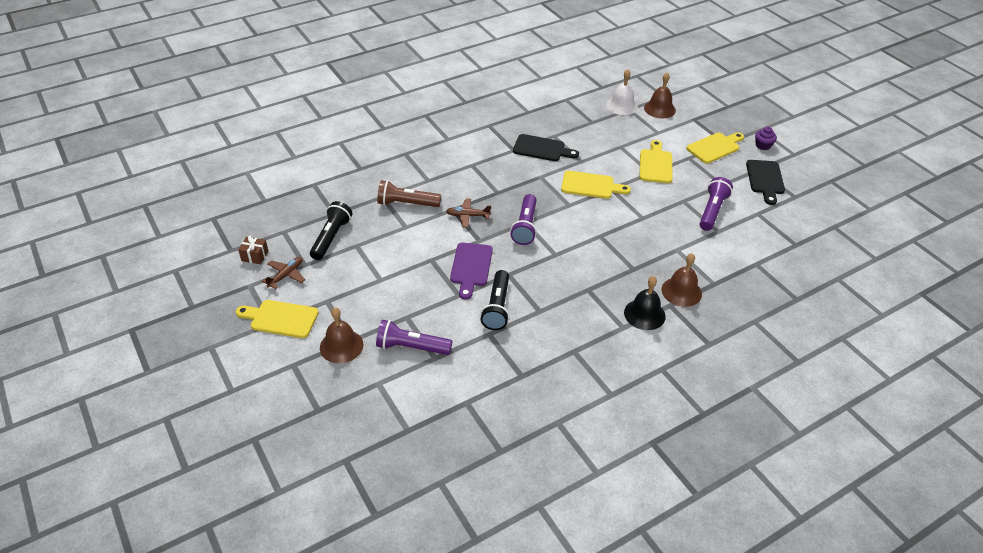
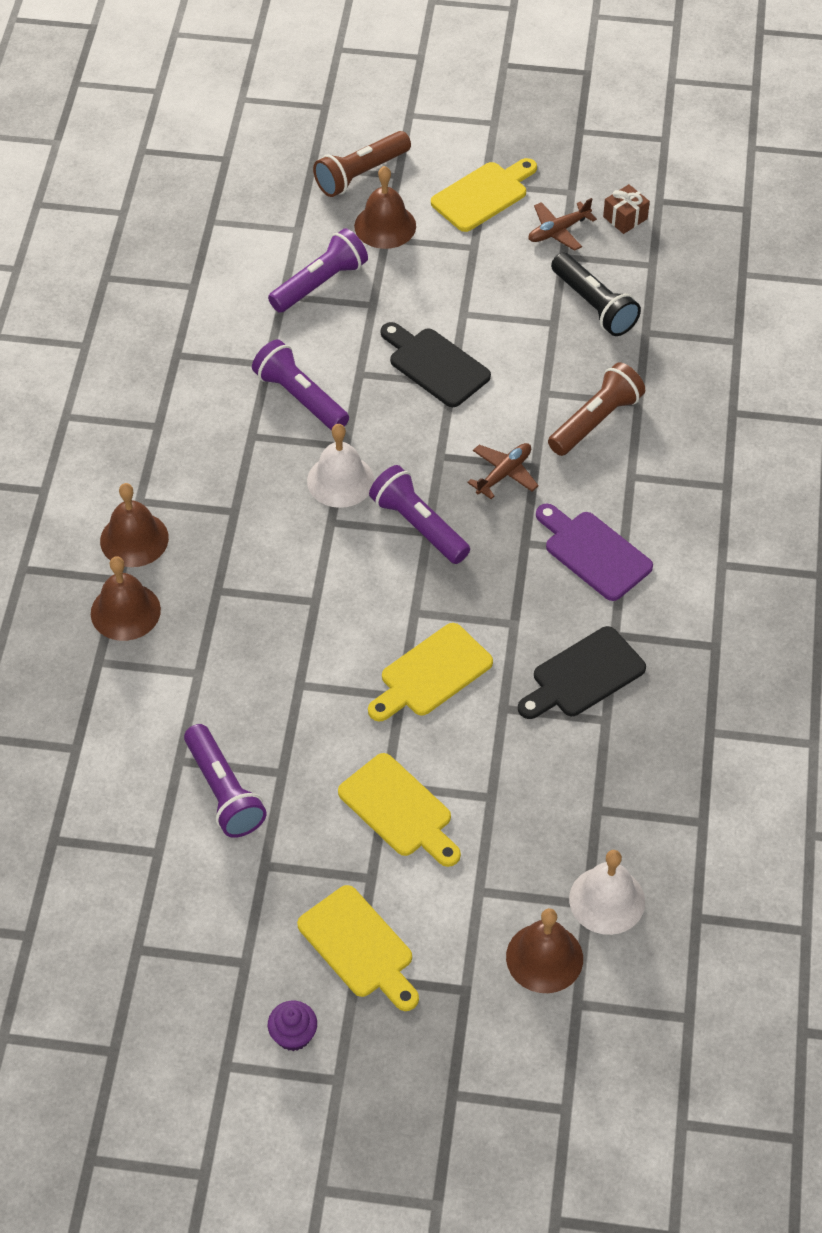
camera: 130 degrees right, 10 degrees up
(286, 275) = (558, 231): brown plane -> brown plane turned 75 degrees clockwise
(306, 382) = (360, 174): none -> brown flashlight
(471, 267) = (396, 415): purple cutting board -> purple cutting board (593, 553)
(497, 307) = (300, 397): black flashlight -> purple flashlight
(530, 264) = (340, 480): none -> white bell
(644, 314) = (134, 539): black bell -> brown bell
(715, 147) = (359, 947): yellow cutting board -> yellow cutting board turned 45 degrees counterclockwise
(765, 179) = (213, 945): black cutting board -> black cutting board (435, 365)

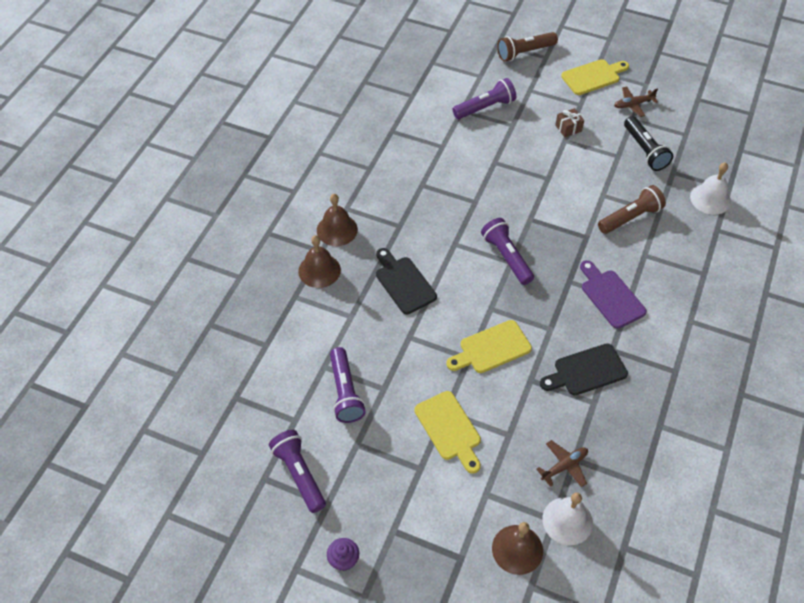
camera: 15 degrees right, 0 degrees up
(300, 397) = (456, 169): purple flashlight -> purple flashlight (299, 474)
(340, 480) = (467, 221): white bell -> white bell (710, 199)
(359, 947) = (401, 512): yellow cutting board -> none
(385, 226) = (531, 83): brown bell -> none
(435, 365) = (540, 166): black cutting board -> black cutting board (403, 283)
(504, 474) = (566, 237): brown plane -> brown plane (564, 466)
(625, 218) = (675, 104): brown gift -> brown gift (568, 128)

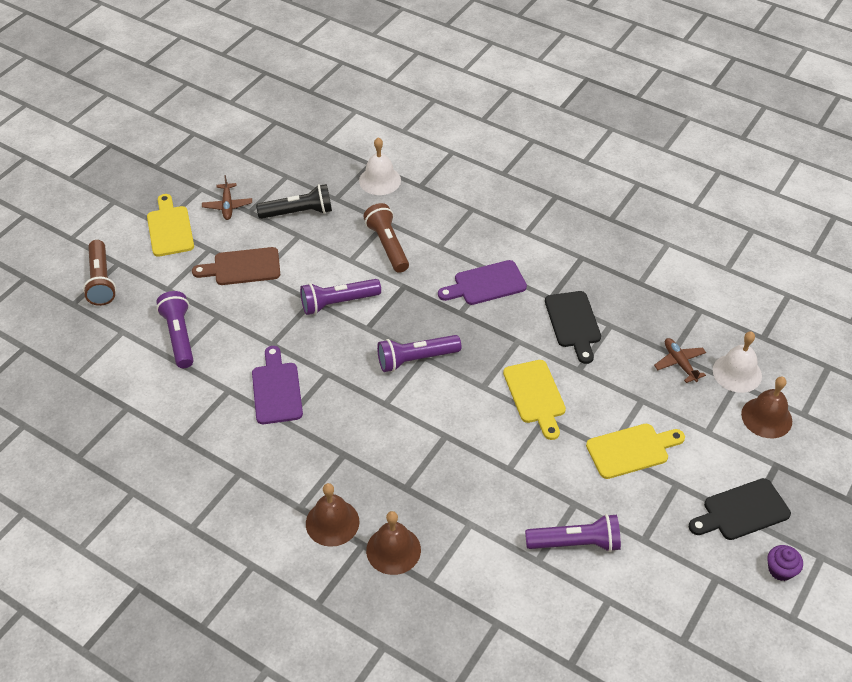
camera: 80 degrees left, 5 degrees down
(299, 474) = (679, 603): purple flashlight -> purple flashlight (338, 303)
(403, 283) = (431, 463): black cutting board -> black cutting board (742, 511)
(450, 174) = (276, 389): none -> purple cutting board
(568, 128) = (242, 267): brown gift -> brown cutting board

